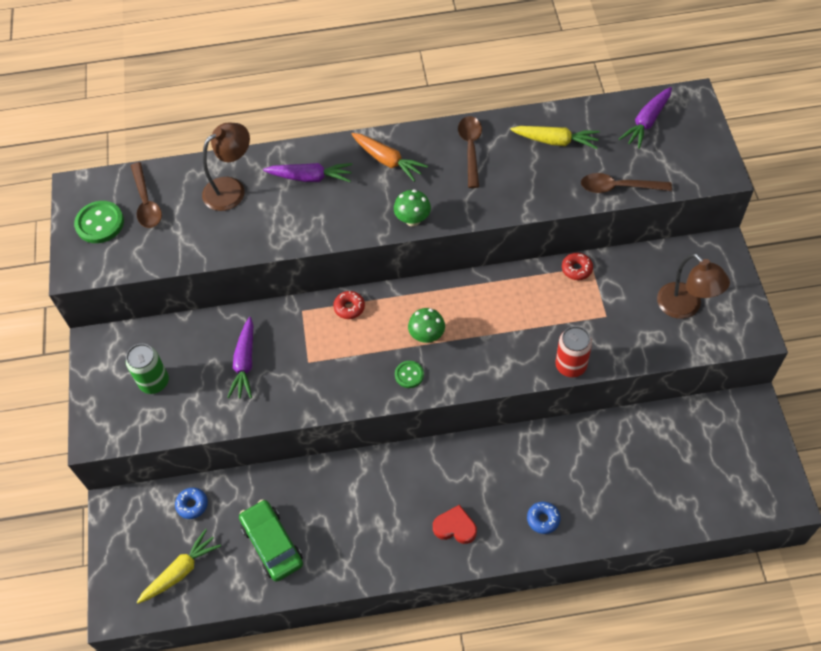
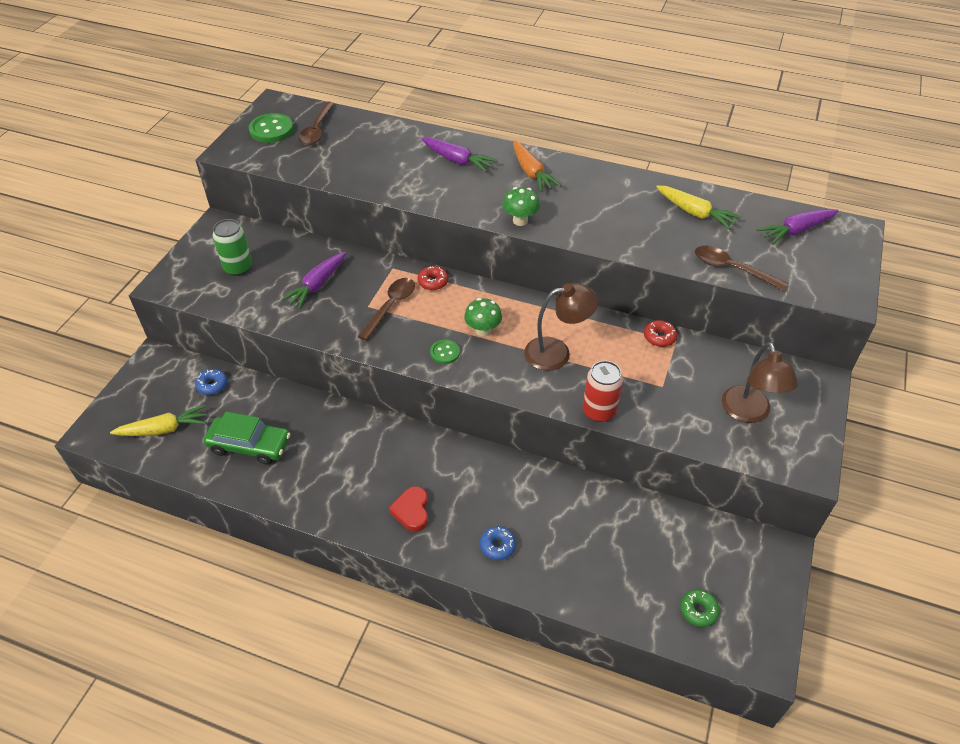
camera: 25 degrees right, 10 degrees down
(231, 189) = (388, 145): brown lamp -> brown lamp (557, 352)
(272, 544) = (249, 445): green car -> green car turned 105 degrees clockwise
(455, 527) = (412, 511): red heart -> red heart turned 135 degrees counterclockwise
(470, 149) = (611, 190): brown spoon -> brown spoon (390, 306)
(722, 488) = (698, 610): none -> green donut

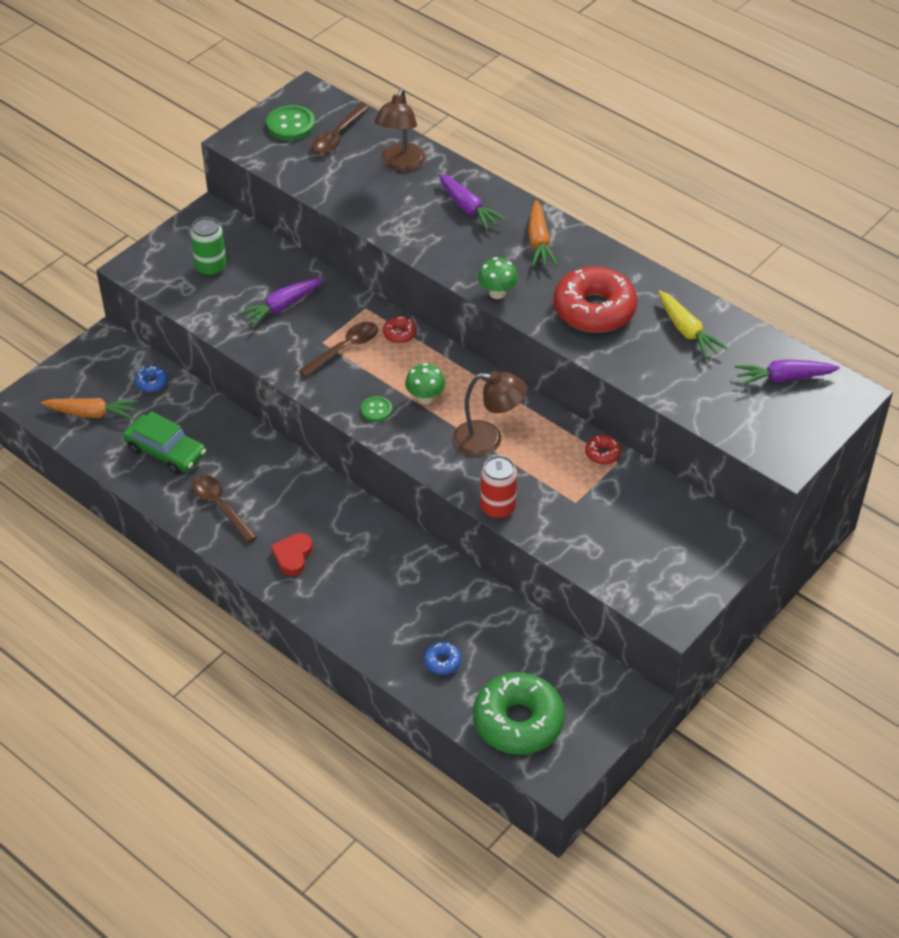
camera: 20 degrees right, 0 degrees up
(164, 429) = (92, 413): yellow carrot -> orange carrot
(497, 546) = (358, 610): blue donut -> blue donut (442, 662)
(609, 214) = (594, 310): none -> red donut
(698, 610) = (518, 721): green donut -> green donut, size x2.37
(732, 269) = (685, 400): brown spoon -> brown spoon (220, 506)
(749, 413) = (647, 552): brown lamp -> brown lamp (400, 164)

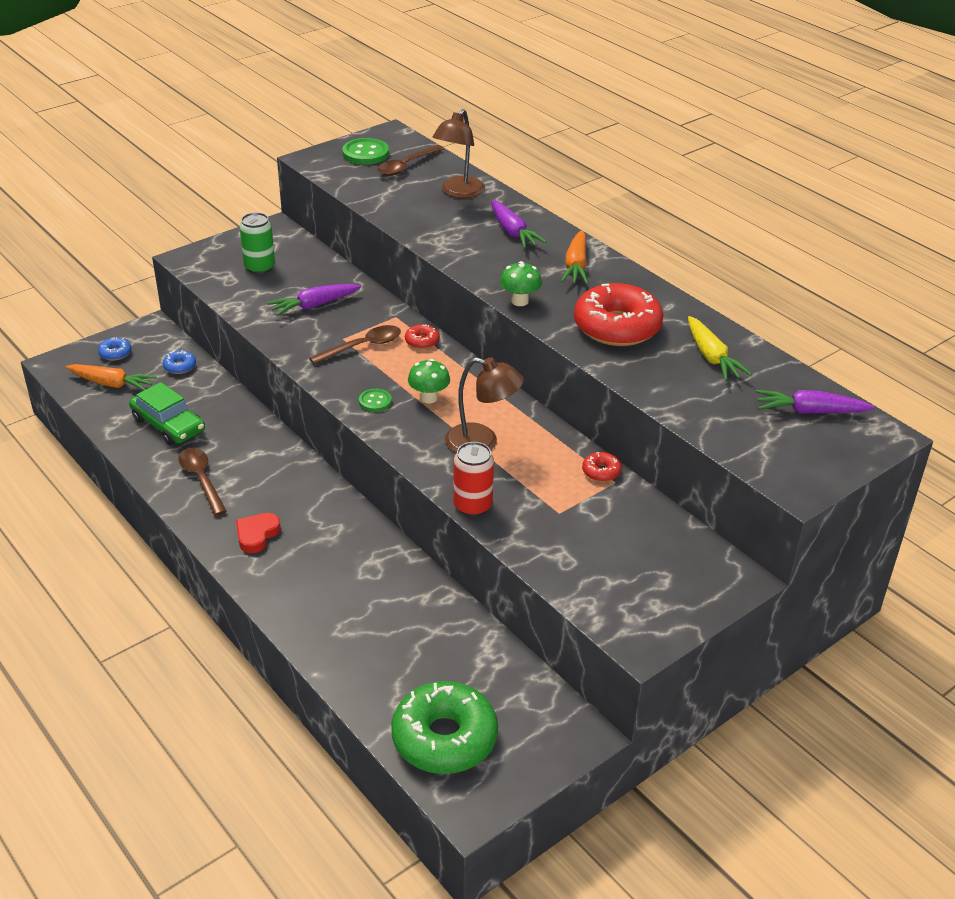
camera: 10 degrees right, 10 degrees down
(442, 662) = (379, 661): blue donut -> blue donut (115, 353)

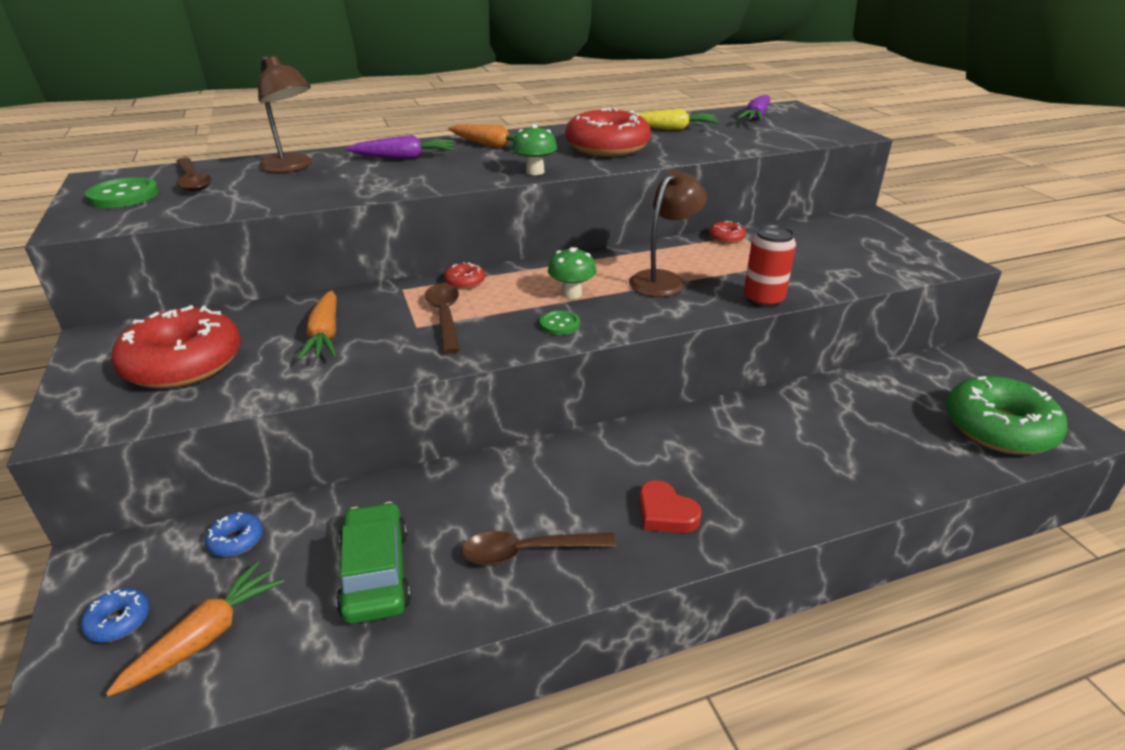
camera: 70 degrees left, 5 degrees down
(168, 425) = (375, 573): green car -> green car turned 75 degrees counterclockwise
(259, 267) = (183, 363): green can -> red donut
(314, 305) = (325, 335): purple carrot -> orange carrot

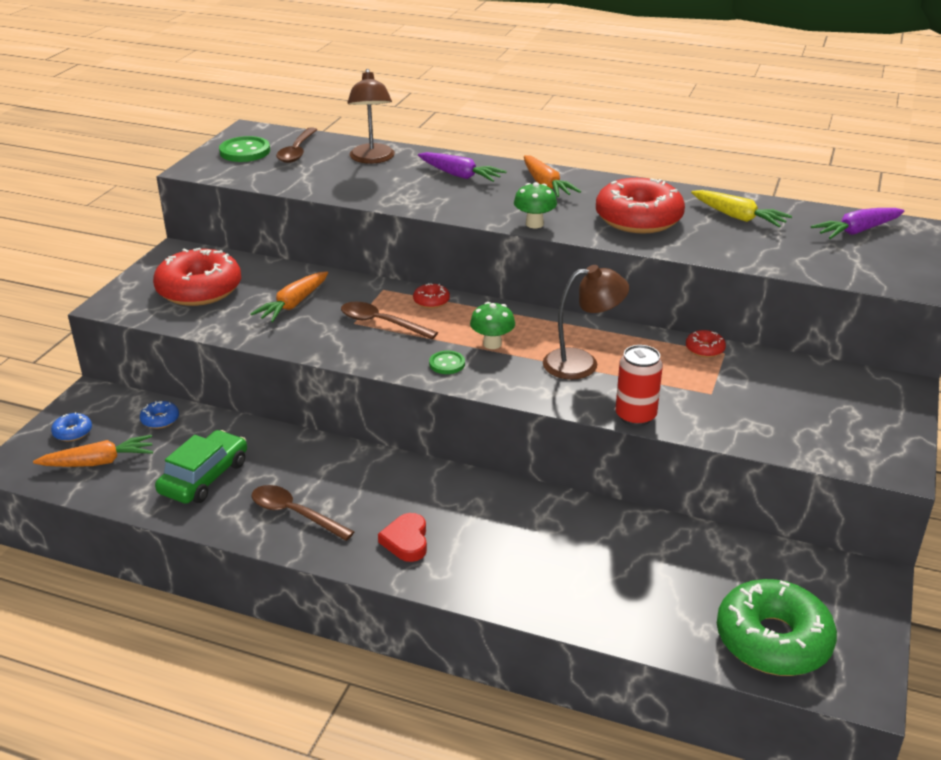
camera: 40 degrees right, 0 degrees up
(445, 316) = (381, 323): brown spoon -> brown spoon turned 90 degrees counterclockwise

